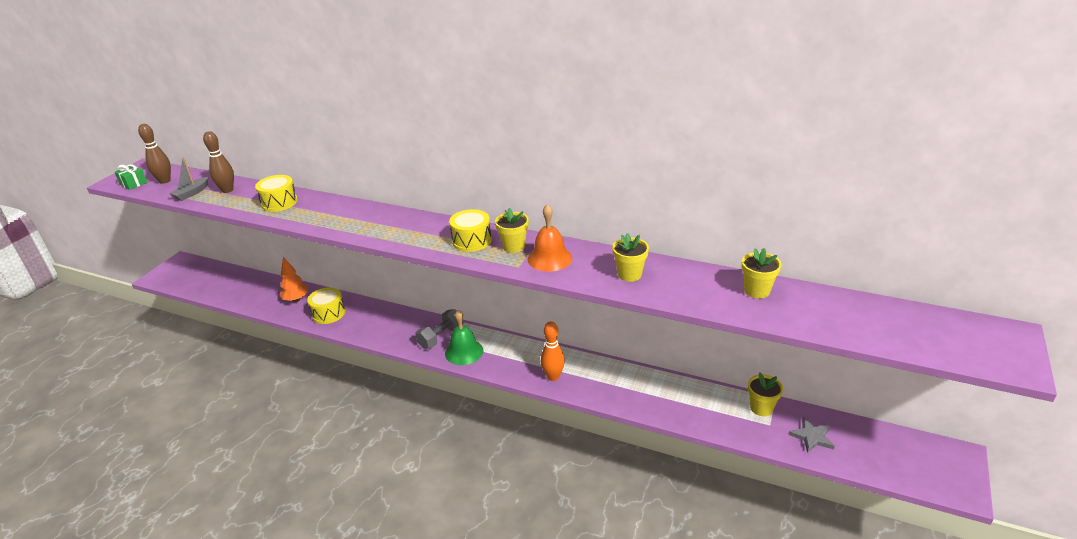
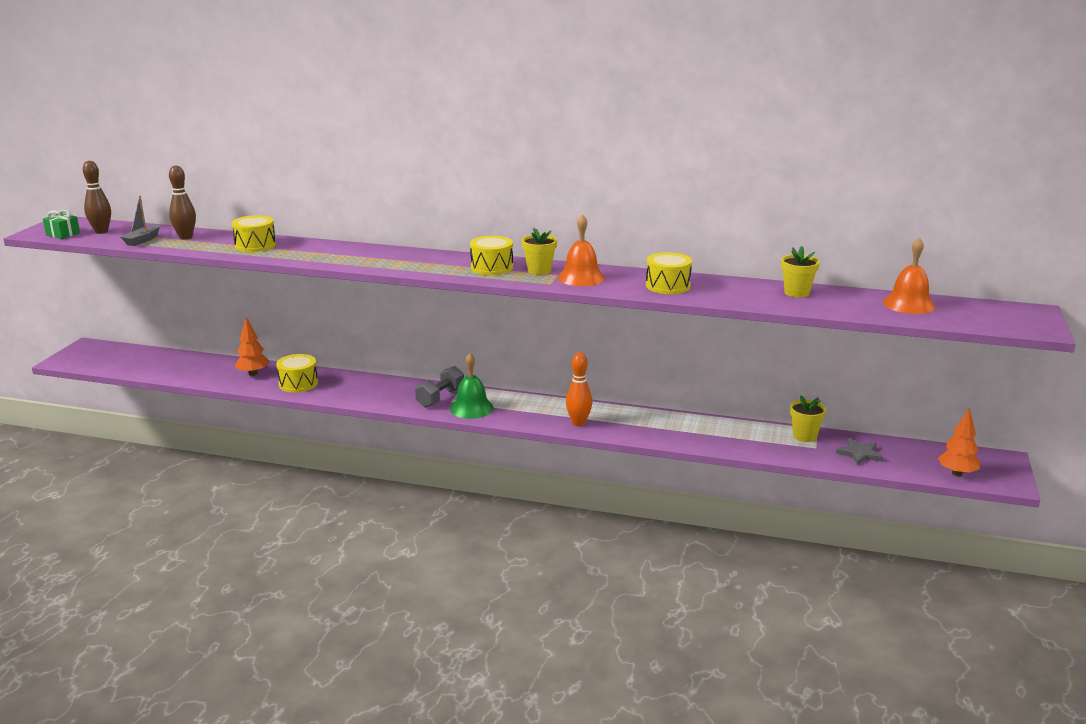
camera: 10 degrees left, 10 degrees down
(629, 274) = (668, 286): yellow flower pot -> yellow drum
(872, 315) = (908, 304): none -> orange bell
(908, 473) = (957, 473): none -> orange tree

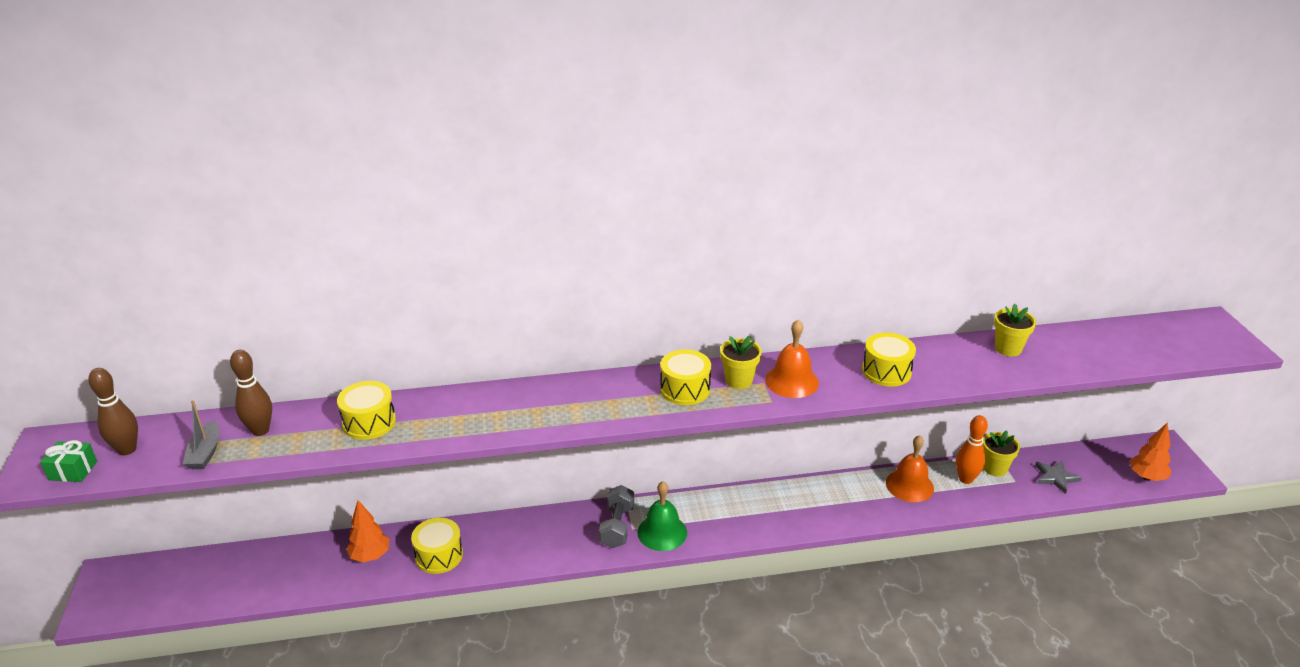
camera: 25 degrees left, 10 degrees up
(578, 423) = (785, 519): orange bowling pin -> orange bowling pin (965, 479)
(908, 304) = (1113, 340): orange bell -> orange bell (909, 485)

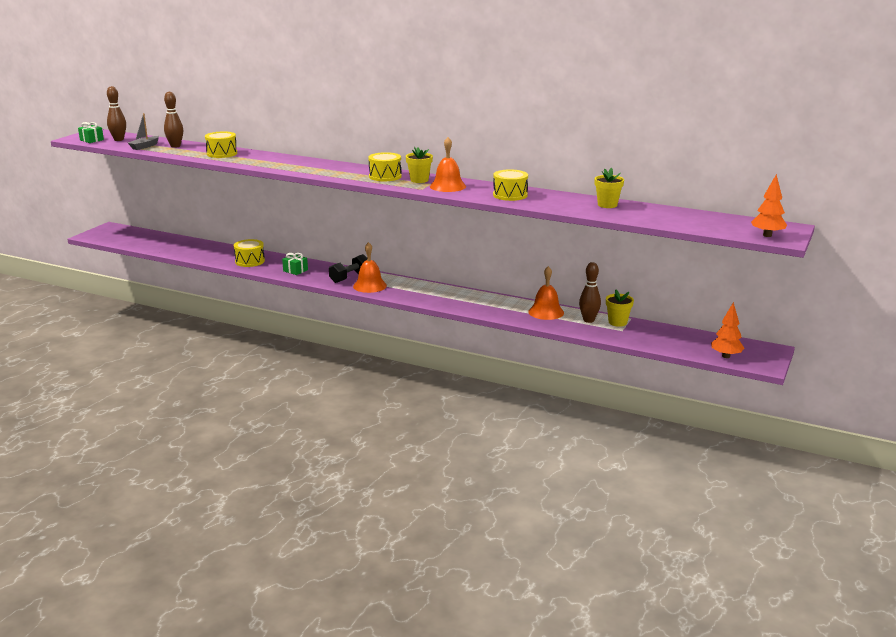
camera: 35 degrees right, 10 degrees down
(370, 556) = (220, 252): orange tree -> orange tree (767, 235)
(528, 546) = (295, 270): none -> green gift
(617, 526) = (350, 277): grey dumbbell -> black dumbbell
(662, 532) = (370, 286): green bell -> orange bell
(965, 479) = (588, 320): orange bowling pin -> brown bowling pin
(1056, 477) = (655, 337): grey star -> none

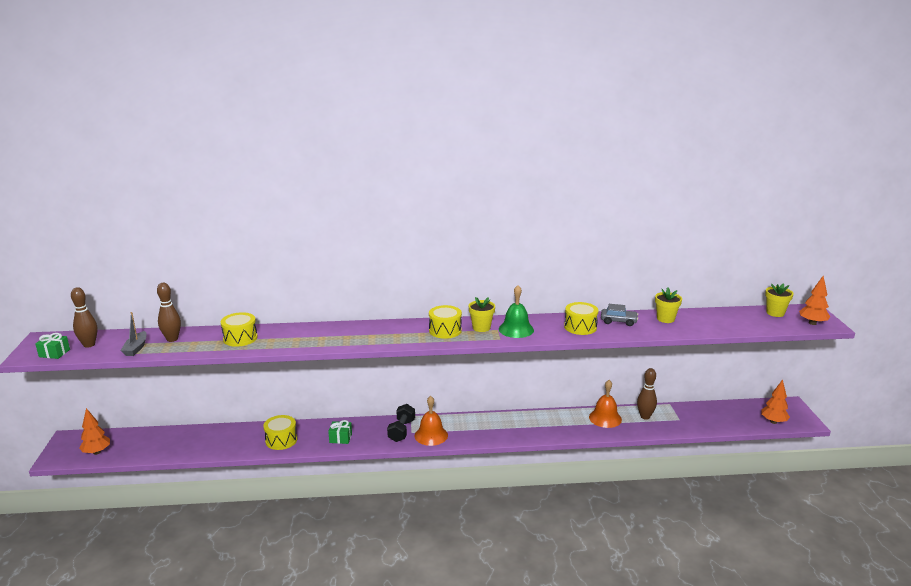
camera: 30 degrees left, 0 degrees up
(119, 238) = (97, 452): none -> orange tree
(448, 186) = (516, 329): orange bell -> green bell
(555, 198) = (618, 321): none -> grey car
(617, 322) = (666, 411): yellow flower pot -> yellow flower pot (775, 313)

